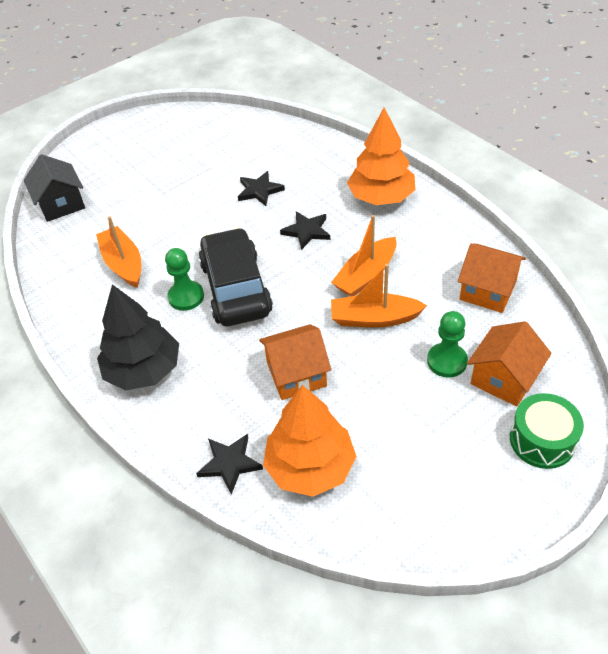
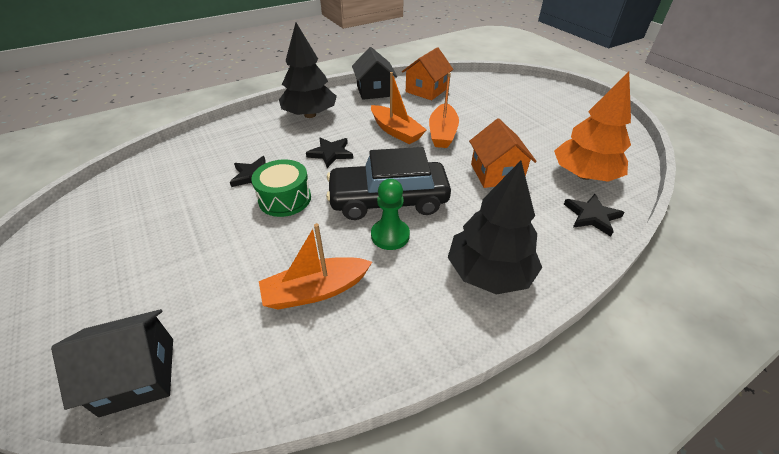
camera: 85 degrees left, 5 degrees down
(381, 197) = (310, 115): orange tree -> black tree
(447, 361) = (485, 112): green pawn -> none
(463, 239) = (374, 91): none -> black house
(504, 378) = (500, 96): orange house -> none
(542, 440) = (545, 93): green drum -> green drum (285, 199)

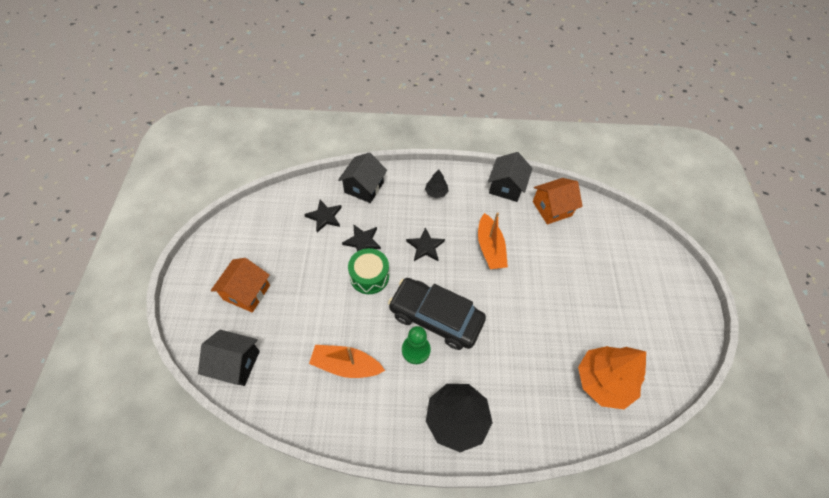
camera: 30 degrees right, 15 degrees up
(227, 136) = (364, 187): none -> black house
(310, 115) = (436, 192): black tree -> black tree, size x0.47
(442, 133) = (525, 270): orange boat -> none
(496, 173) = (533, 338): orange house -> orange house (247, 292)
(591, 216) = (570, 421): black star -> black star (324, 216)

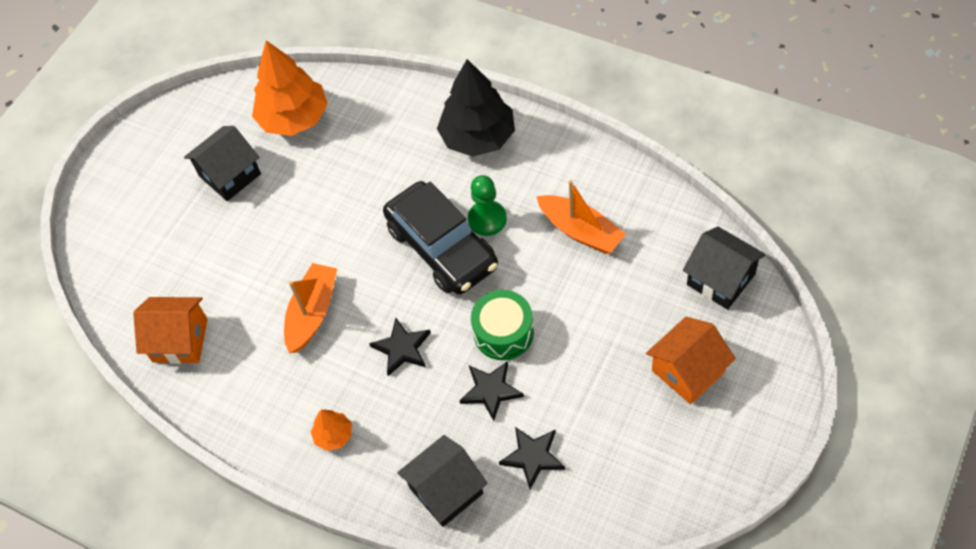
camera: 145 degrees left, 0 degrees up
(436, 192) = (333, 435): black tree -> orange tree
(506, 187) = (219, 402): black house -> black house (230, 175)

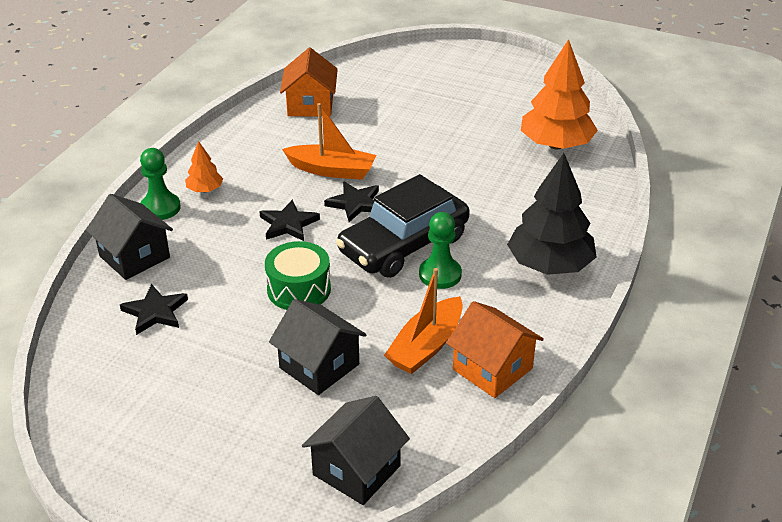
camera: 80 degrees right, 20 degrees down
(230, 175) = (484, 115): black house -> black house (319, 366)
(363, 477) = (160, 208): none -> green pawn
(491, 391) = (233, 282): black star -> black star (355, 204)
(688, 371) = (233, 434): orange house -> orange house (492, 369)

